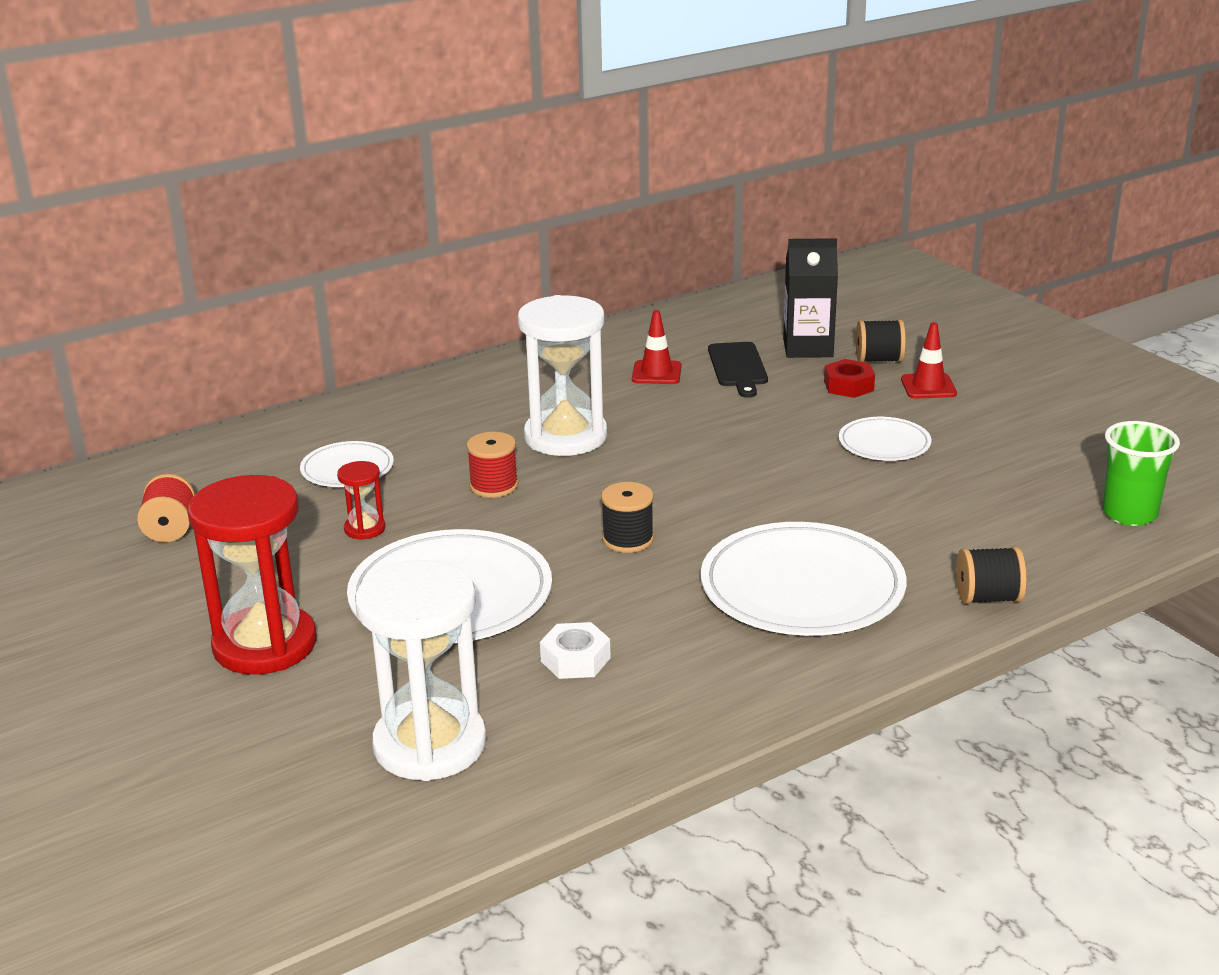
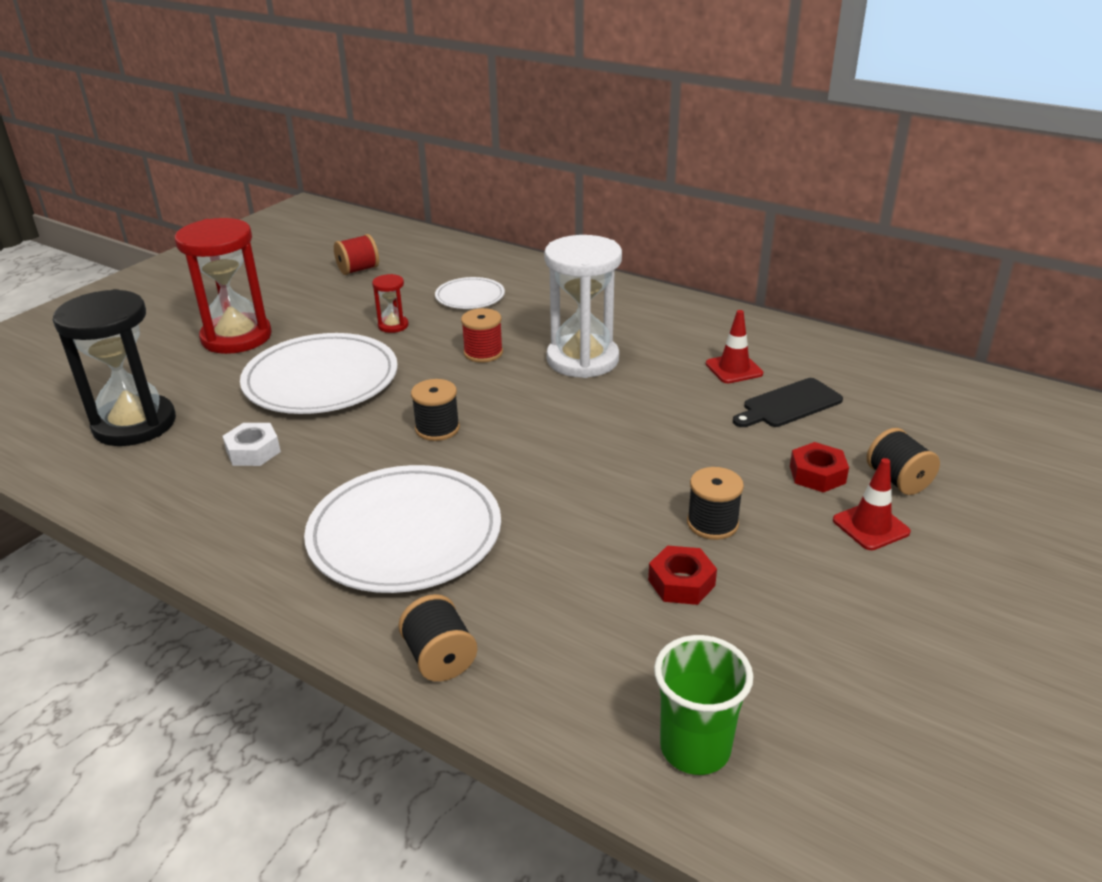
camera: 65 degrees right, 5 degrees up
(430, 744) = (135, 424): white hourglass -> black hourglass
(807, 348) = (875, 432): black carton -> none
(884, 443) = (712, 523): white plate -> black spool
(951, 475) = (681, 582): none -> red nut

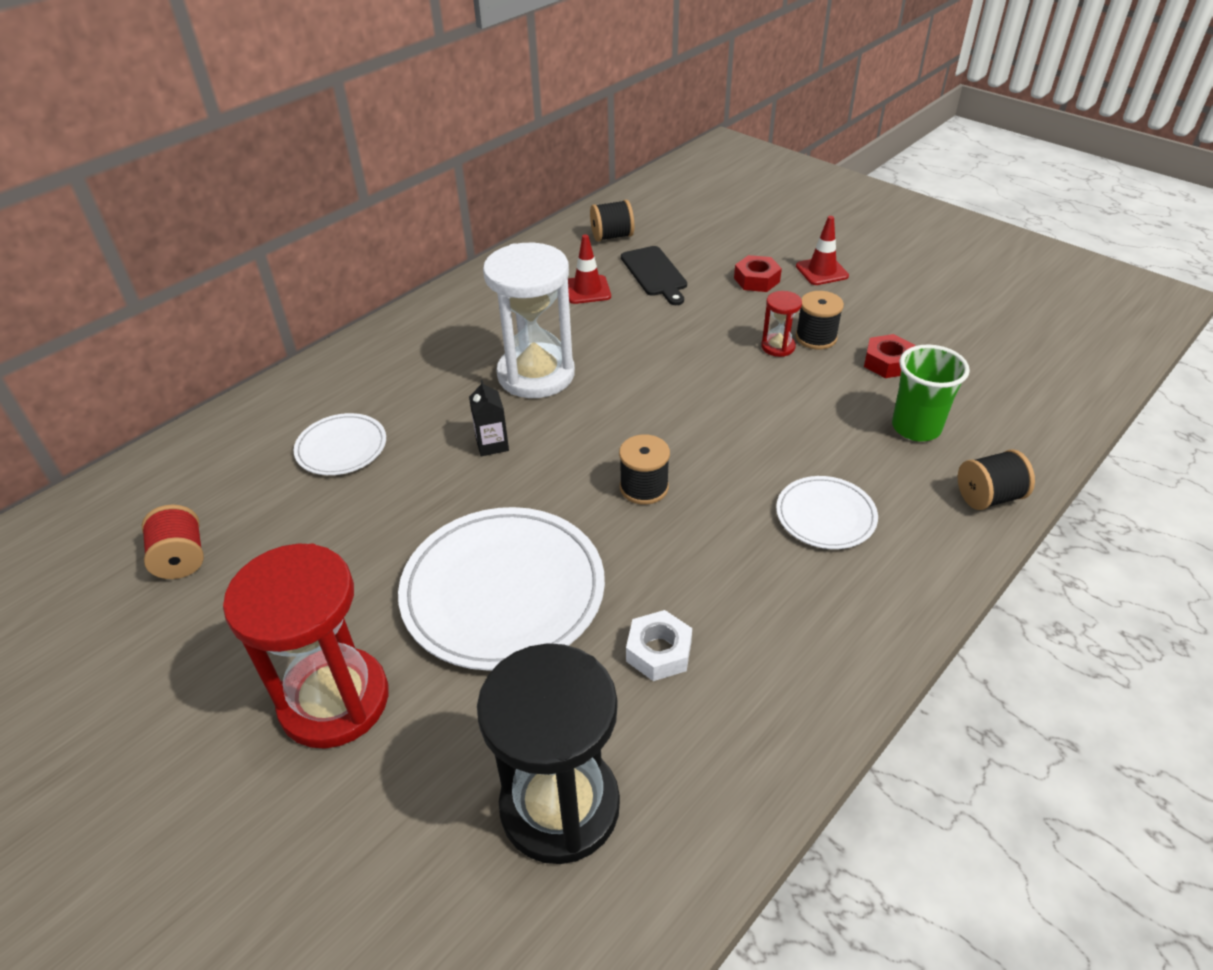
camera: 80 degrees left, 10 degrees up
(393, 326) = (385, 521): red hourglass -> red hourglass (778, 347)
(405, 534) = (825, 516): white plate -> white plate, size x0.52
(483, 353) = (492, 444): red spool -> black carton
(695, 748) = (1050, 381): green cup -> green cup (916, 427)
(898, 480) = (768, 249): black spool -> black spool (612, 236)

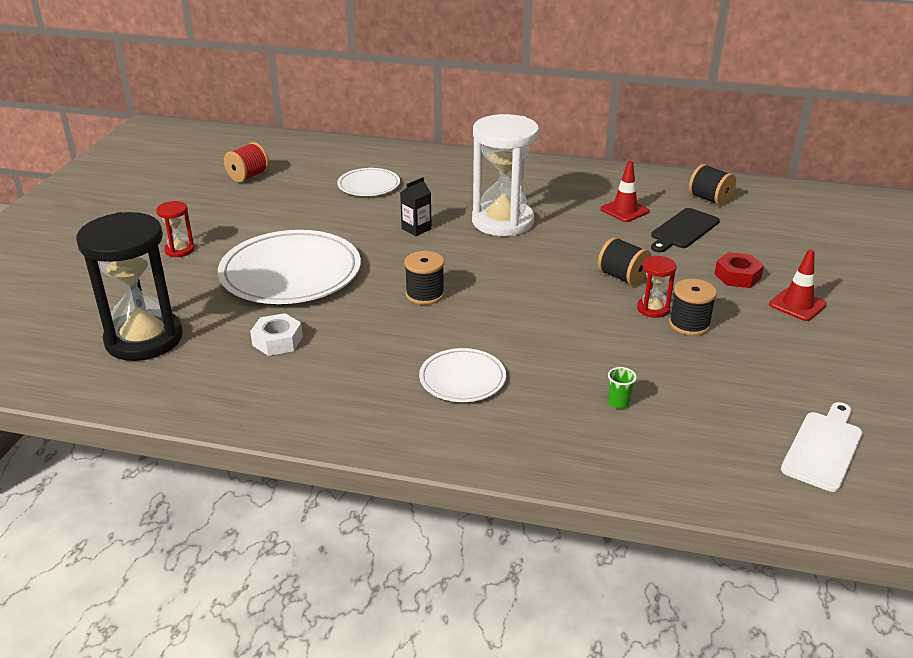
camera: 60 degrees right, 10 degrees down
(334, 700) = (179, 250): red hourglass -> red hourglass, size x0.45
(887, 362) = (697, 369): red nut -> none
(916, 427) = (618, 403): green cup -> green cup, size x0.44
(988, 497) = (561, 460): black spool -> black spool (622, 277)
(1022, 347) = (823, 448): none -> white cutting board

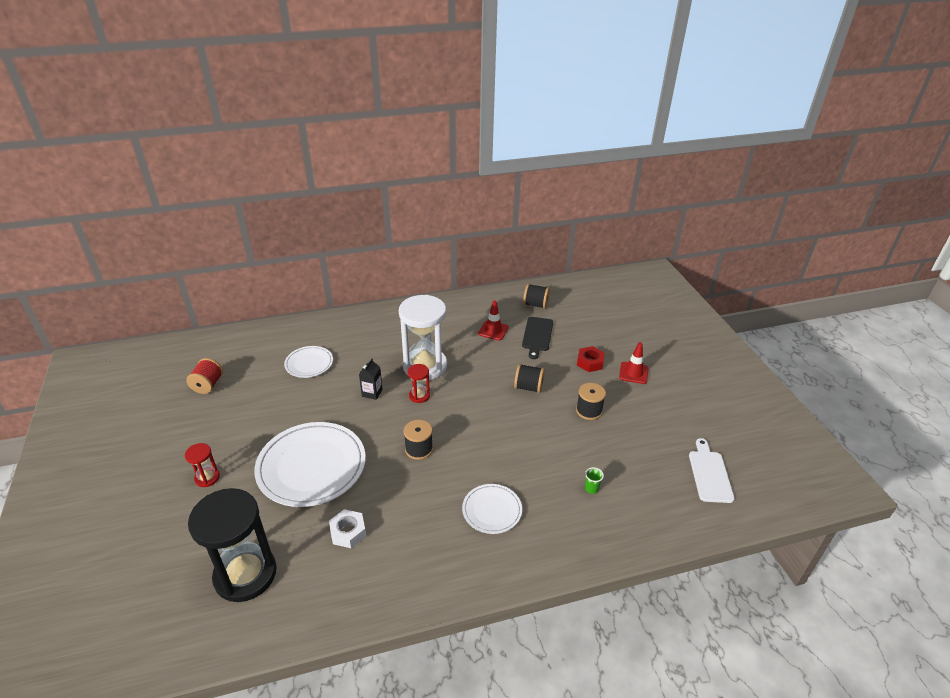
camera: 30 degrees left, 5 degrees up
(653, 309) = (562, 406): red hourglass -> red hourglass (419, 396)

